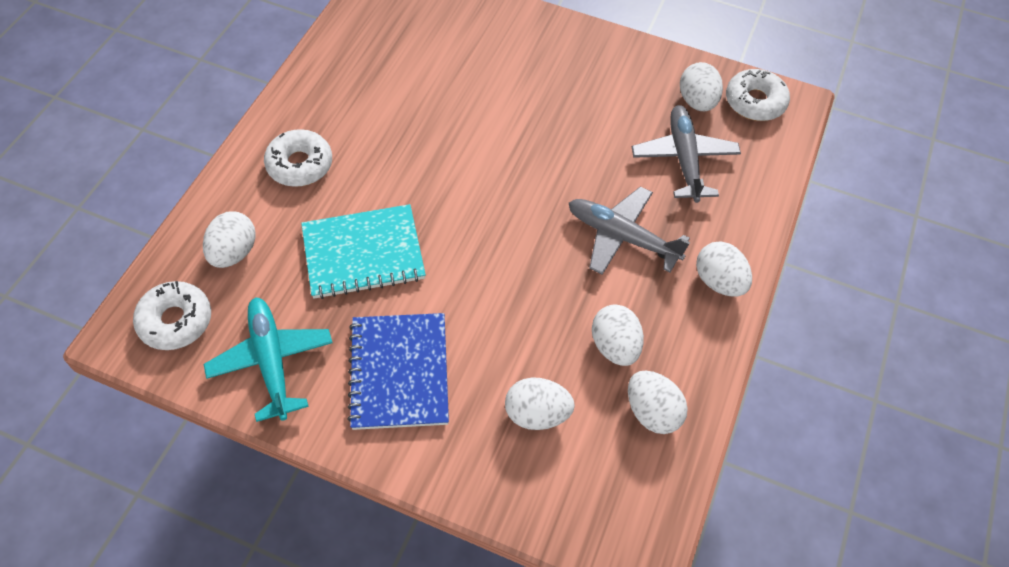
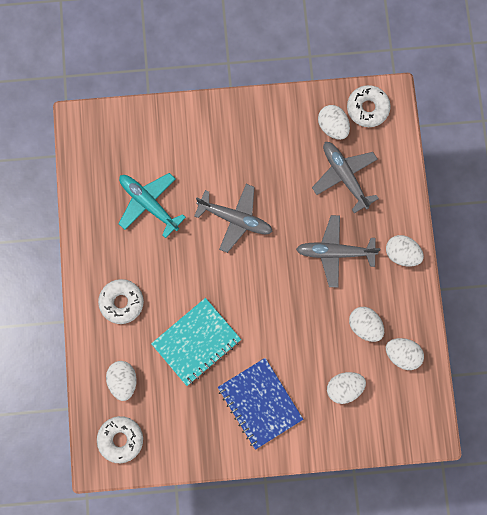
camera: 25 degrees left, 20 degrees up
(271, 362) = (189, 434): turquoise plane -> turquoise plane (149, 204)
(508, 141) = (235, 219): none -> grey plane

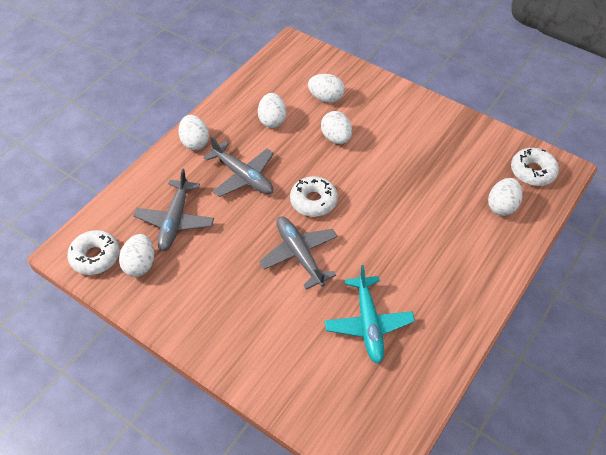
camera: 140 degrees left, 25 degrees down
(121, 302) = (460, 261): white donut -> white donut (313, 201)
(196, 342) = (415, 192): turquoise notebook -> none
(260, 403) = (398, 126): blue notebook -> none
(402, 355) = (264, 90): white egg -> white egg (336, 138)

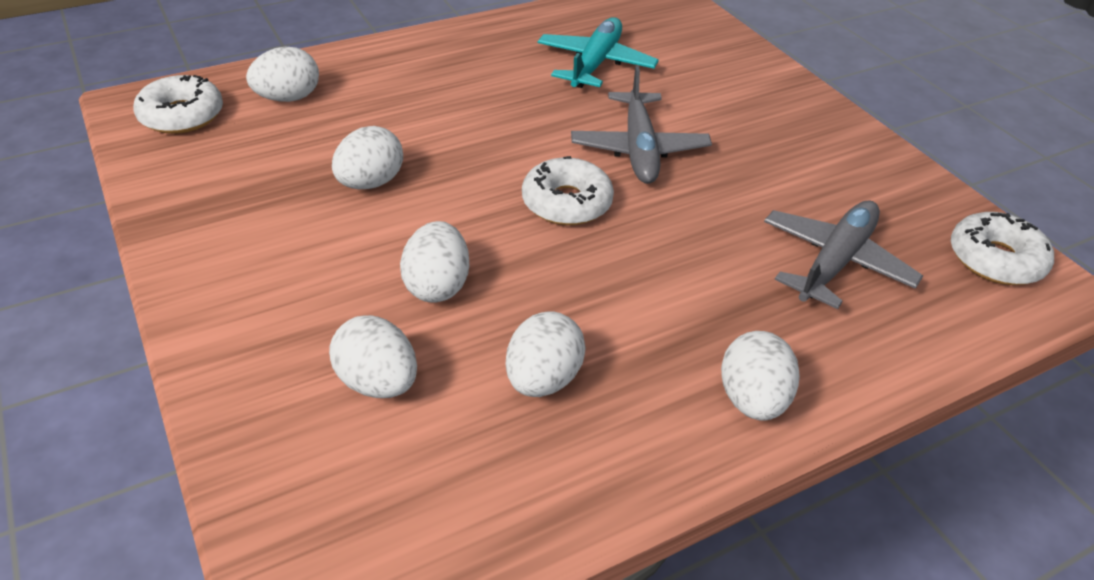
camera: 155 degrees left, 10 degrees down
(140, 264) = (910, 222): white egg -> white egg (370, 183)
(243, 176) = (673, 288): grey plane -> none

